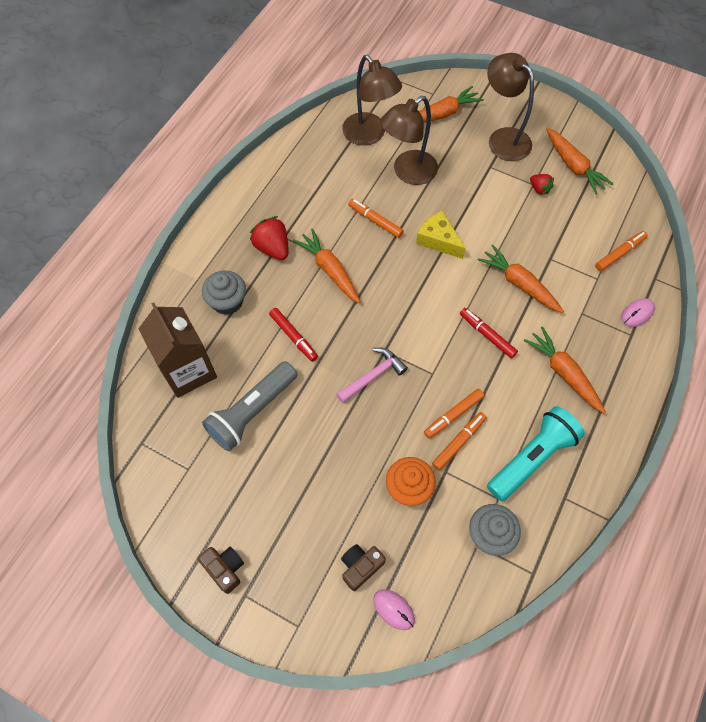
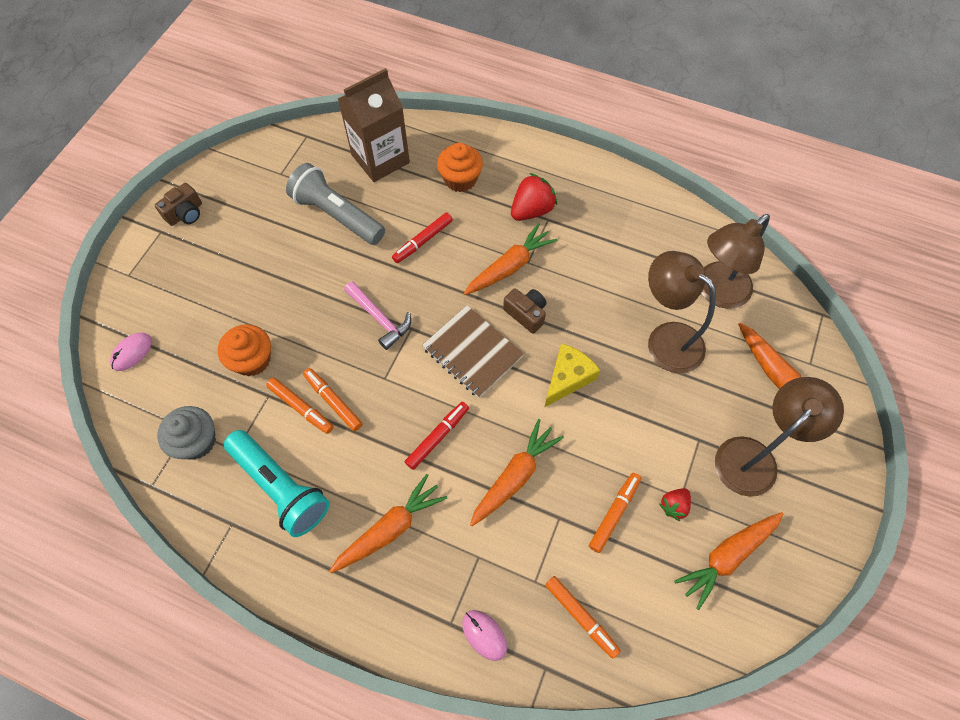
camera: 85 degrees right, 0 degrees up
(227, 301) = (460, 179): grey cupcake -> orange cupcake
(360, 567) = (175, 321): brown camera -> brown camera (526, 314)
(375, 221) = (585, 307): orange marker -> orange marker (614, 513)
(411, 305) = (472, 352): none -> brown notebook

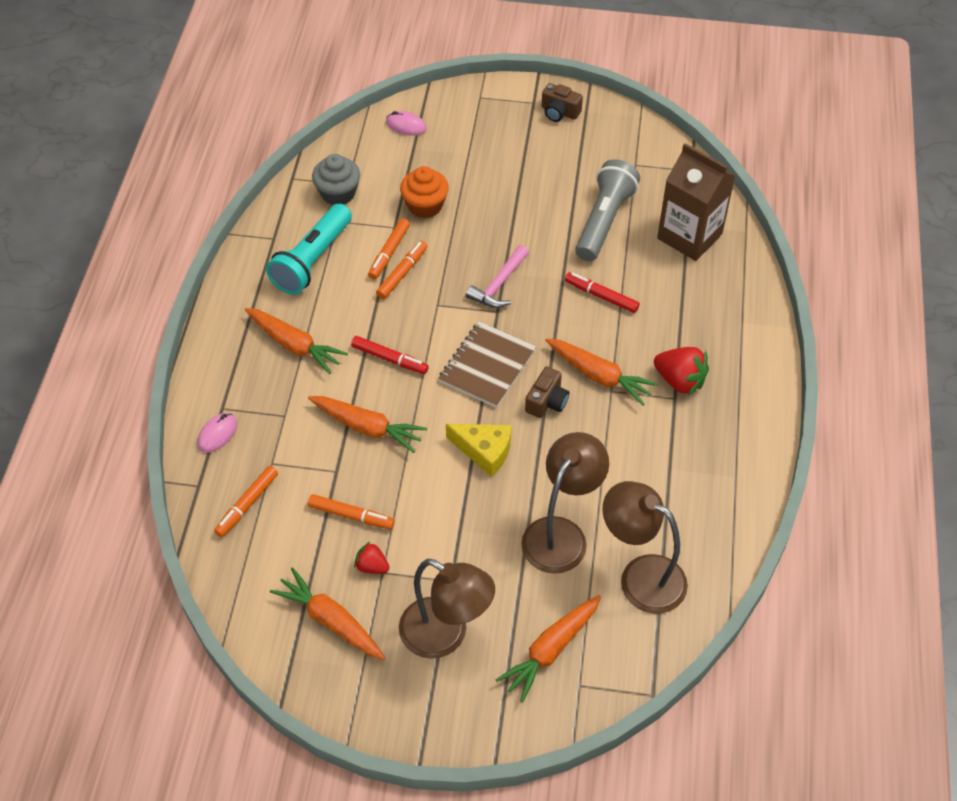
camera: 75 degrees right, 10 degrees down
(460, 179) = (693, 309): orange cupcake -> none

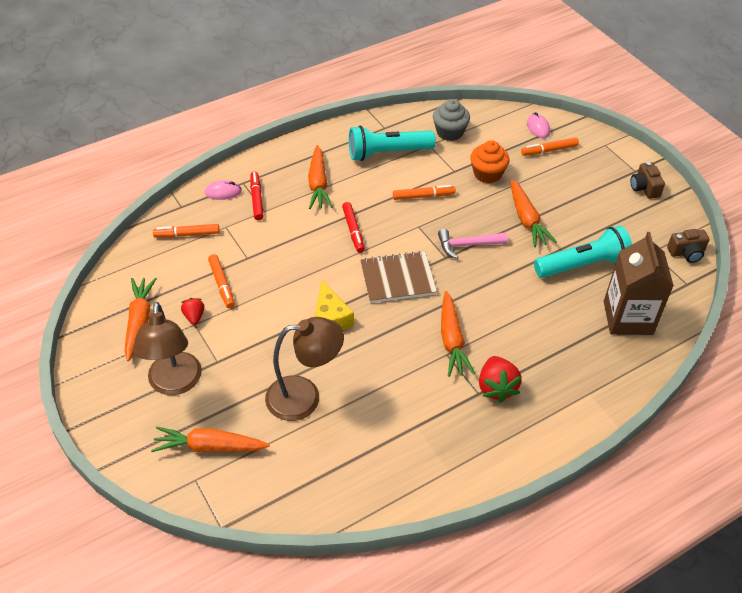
camera: 50 degrees right, 5 degrees down
(367, 427) = (292, 252): orange carrot -> orange carrot (526, 219)
(389, 252) = (432, 181): orange marker -> orange marker (549, 150)
(547, 401) = (402, 325): brown camera -> brown camera (686, 253)
(601, 296) = (519, 301): red marker -> red marker (257, 199)
(604, 221) = (583, 265): grey flashlight -> turquoise flashlight
(640, 576) = (311, 463): brown lamp -> none

